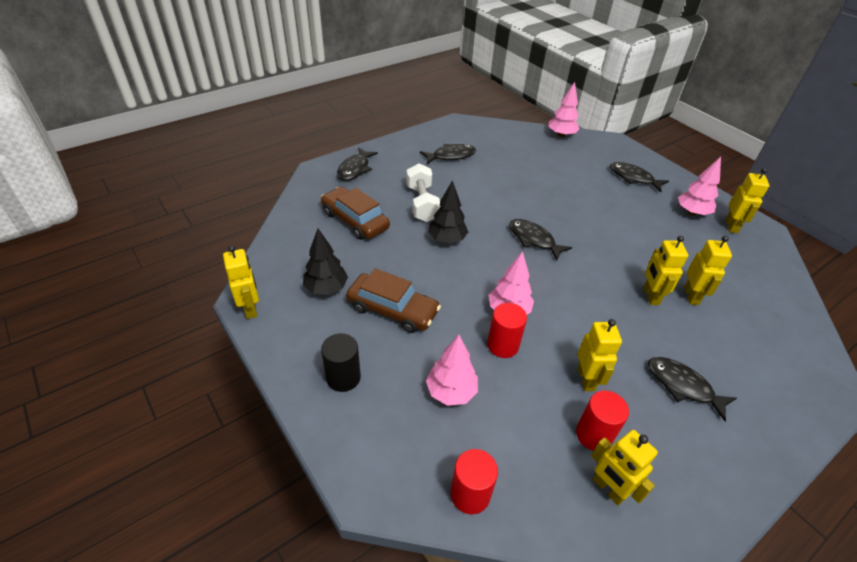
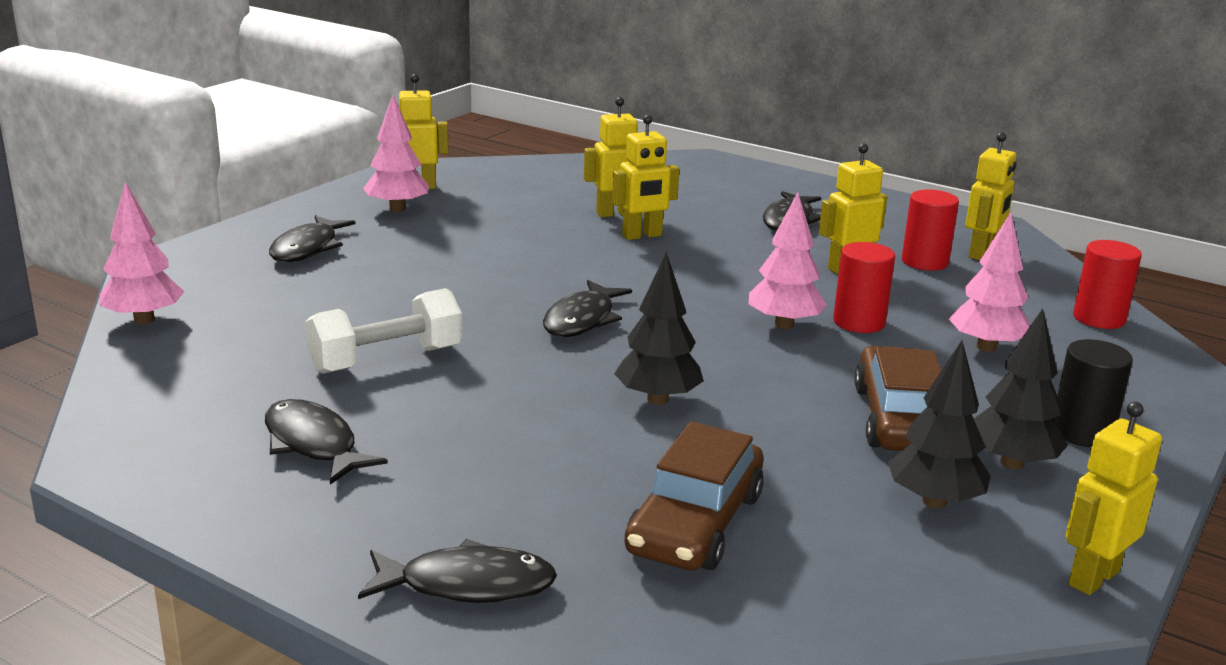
camera: 110 degrees left, 20 degrees down
(335, 330) = (1012, 463): none -> black tree
(422, 203) = (556, 448): white dumbbell -> white dumbbell (386, 359)

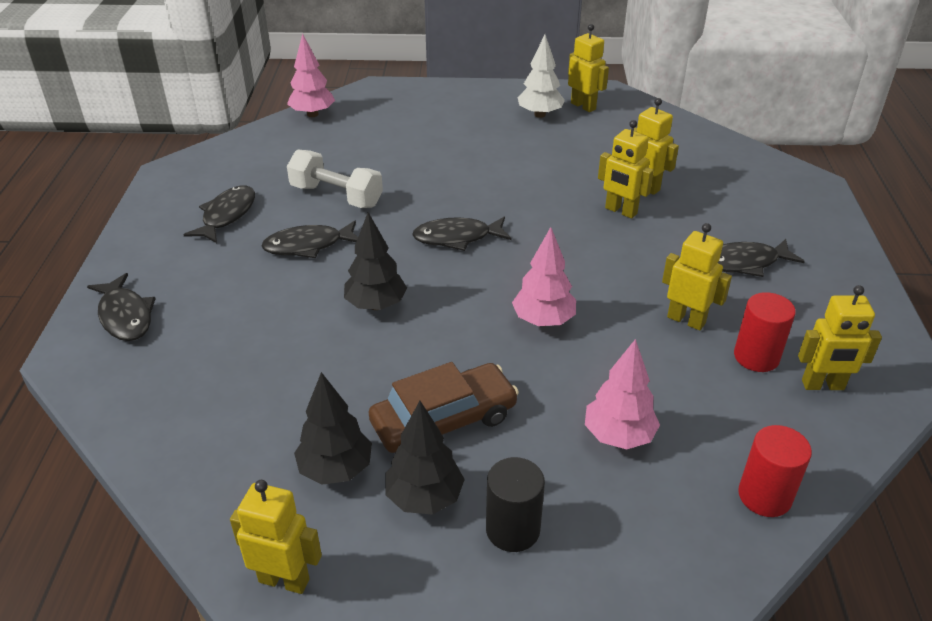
camera: 60 degrees right, 15 degrees up
(307, 248) = (447, 115): black fish -> black fish (308, 246)
(397, 209) = (540, 114): pink tree -> white tree
(695, 523) = (235, 371): brown car -> none
(859, 322) = (589, 355): red cylinder -> none

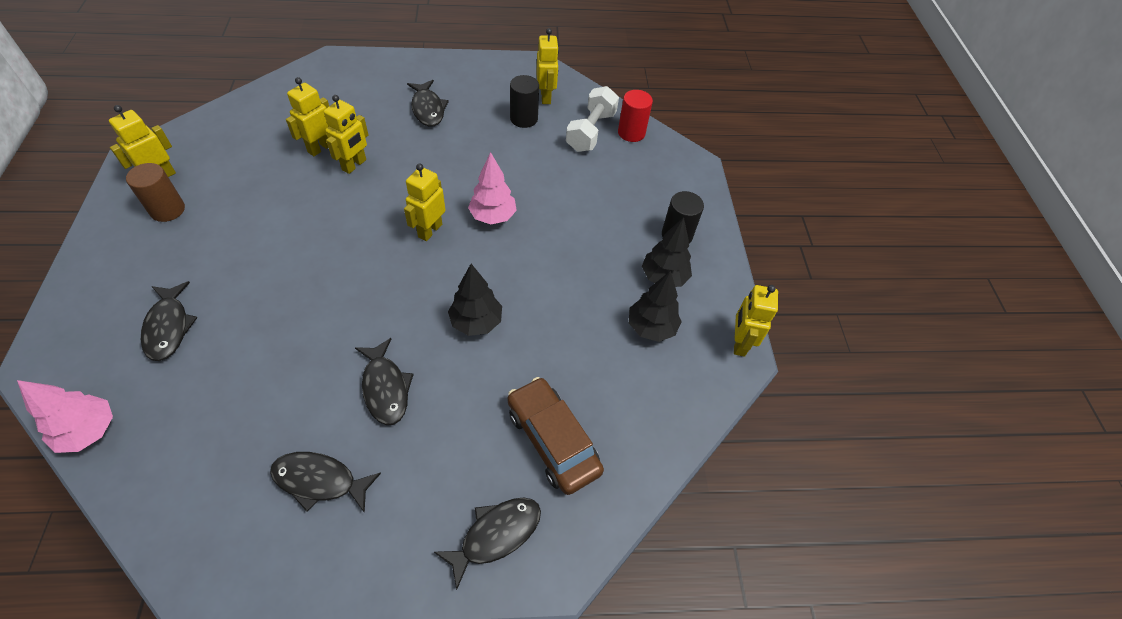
camera: 100 degrees left, 15 degrees up
(336, 196) = (296, 376): white dumbbell -> white dumbbell (590, 131)
(444, 420) = (598, 270): brown car -> brown car (553, 440)
(457, 238) = (383, 271): black fish -> black fish (169, 327)
(540, 114) = (167, 210): white tree -> brown cylinder
(618, 436) = (598, 185): pink tree -> none
(686, 320) = (490, 144): yellow robot -> yellow robot (430, 230)
(756, 357) = (524, 119): red cylinder -> black cylinder

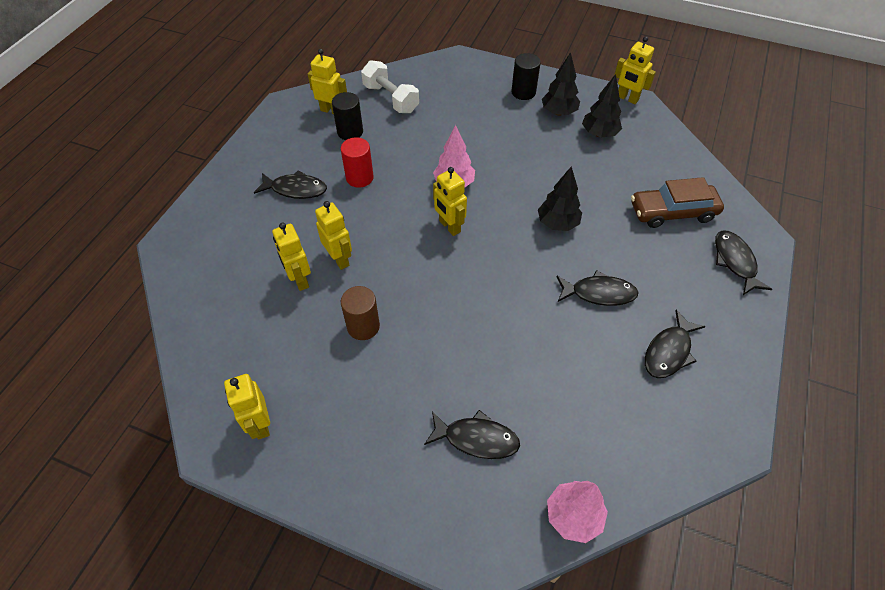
camera: 60 degrees left, 0 degrees up
(167, 210) = (316, 423): brown cylinder -> brown cylinder (363, 326)
(631, 133) = (406, 78): red cylinder -> red cylinder (359, 178)

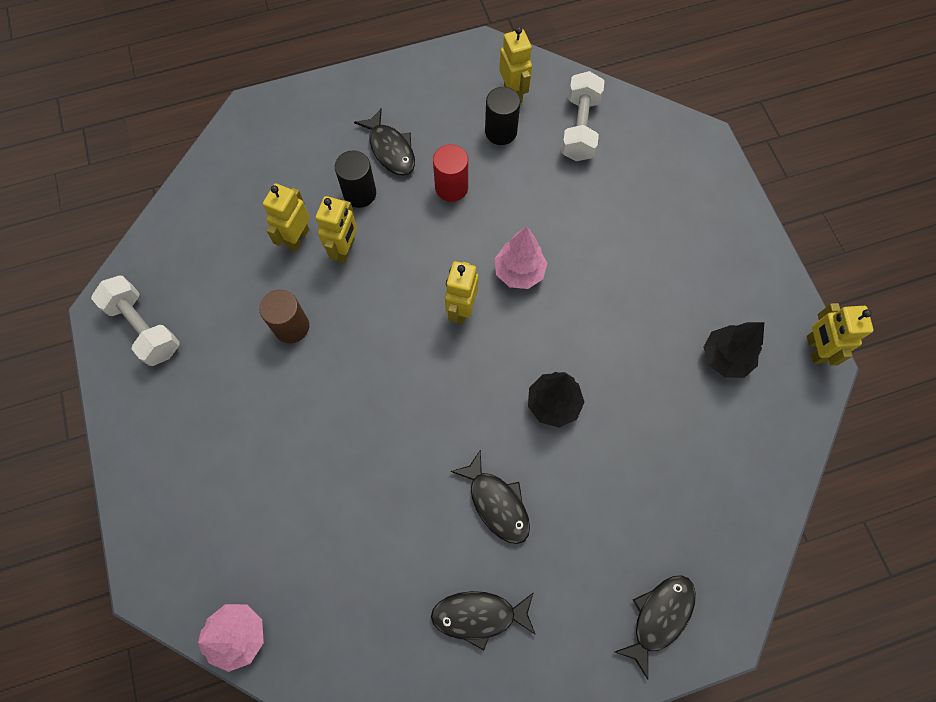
camera: 50 degrees right, 15 degrees up
(260, 424) = (145, 327): yellow robot -> white dumbbell
(476, 438) = (253, 503): black fish -> none
(523, 92) = (715, 238): black cylinder -> black cylinder (359, 193)
(558, 112) = (718, 295): black tree -> none
(672, 212) = (675, 508): brown car -> none

